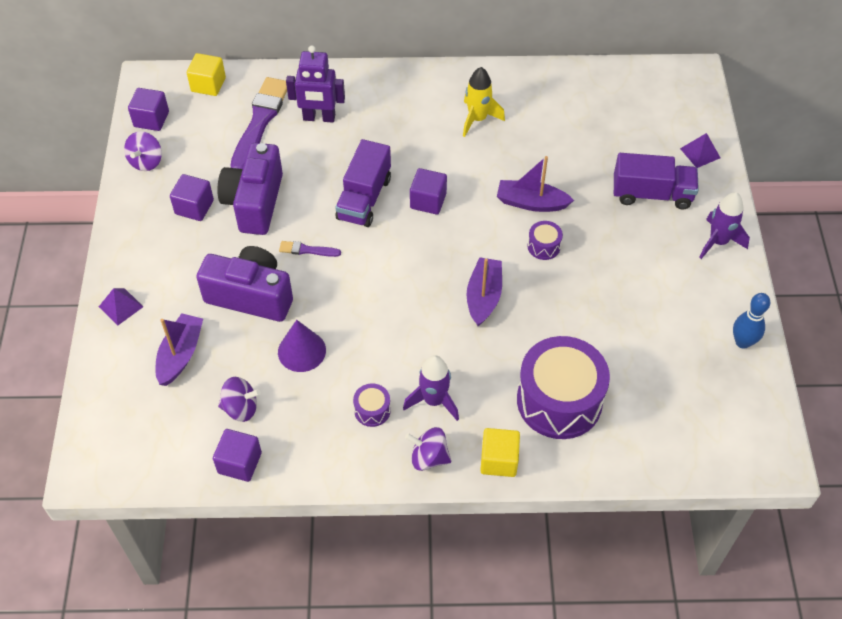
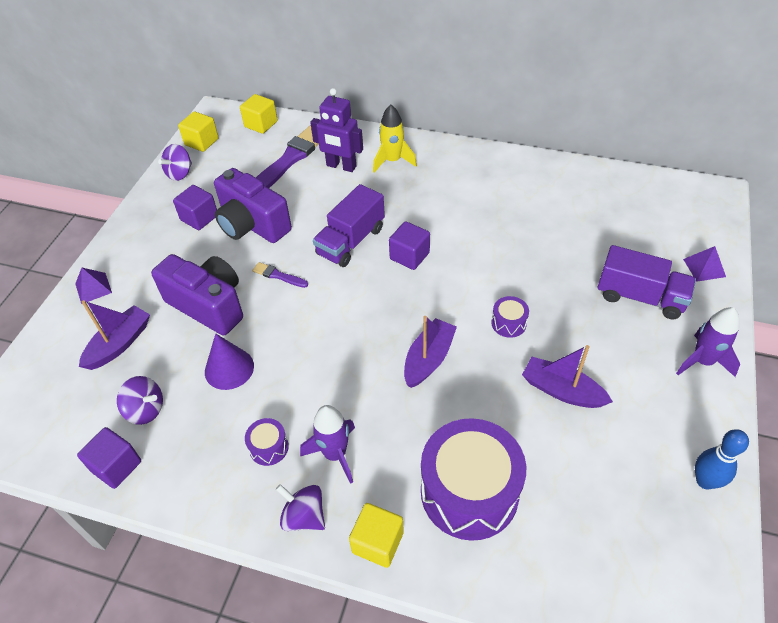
camera: 20 degrees right, 5 degrees down
(151, 119) = (201, 142): purple cube -> yellow cube
(254, 202) = (252, 225): purple camera -> purple camera turned 75 degrees counterclockwise
(477, 119) = (485, 194): yellow rocket -> yellow rocket (392, 161)
(531, 203) = (510, 279): purple boat -> purple boat (562, 390)

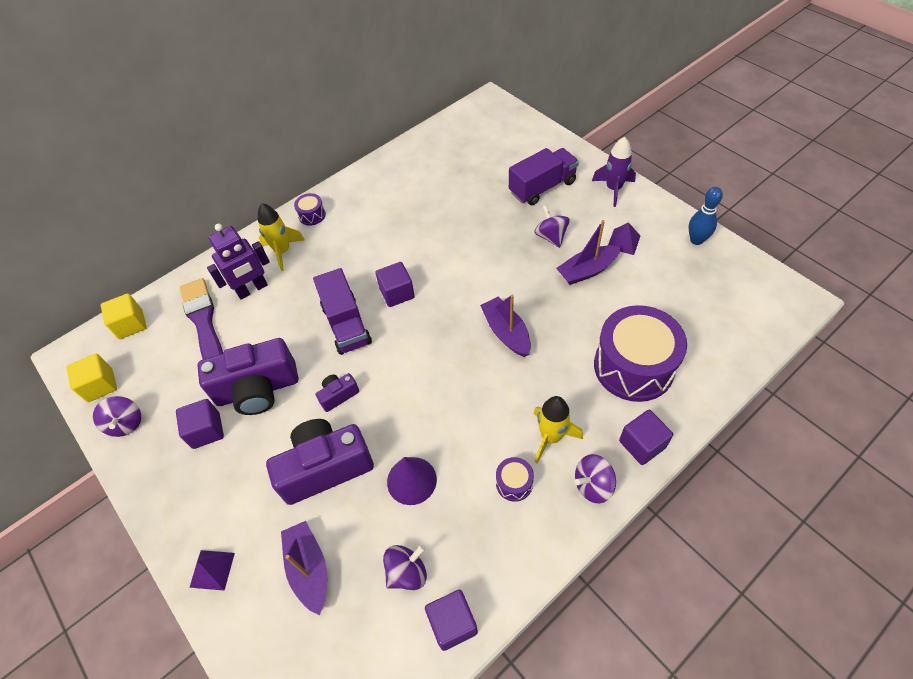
camera: 55 degrees left, 5 degrees up
(279, 276) = (338, 395): purple brush -> purple camera
(335, 454) = (551, 437): purple rocket -> yellow rocket
(377, 542) = (642, 444): yellow cube -> purple cube
(508, 323) = (510, 268): purple drum -> purple drum (312, 215)
(579, 337) = (551, 237): none -> purple spinning top
(704, 267) = (544, 144): purple pyramid -> purple pyramid (623, 241)

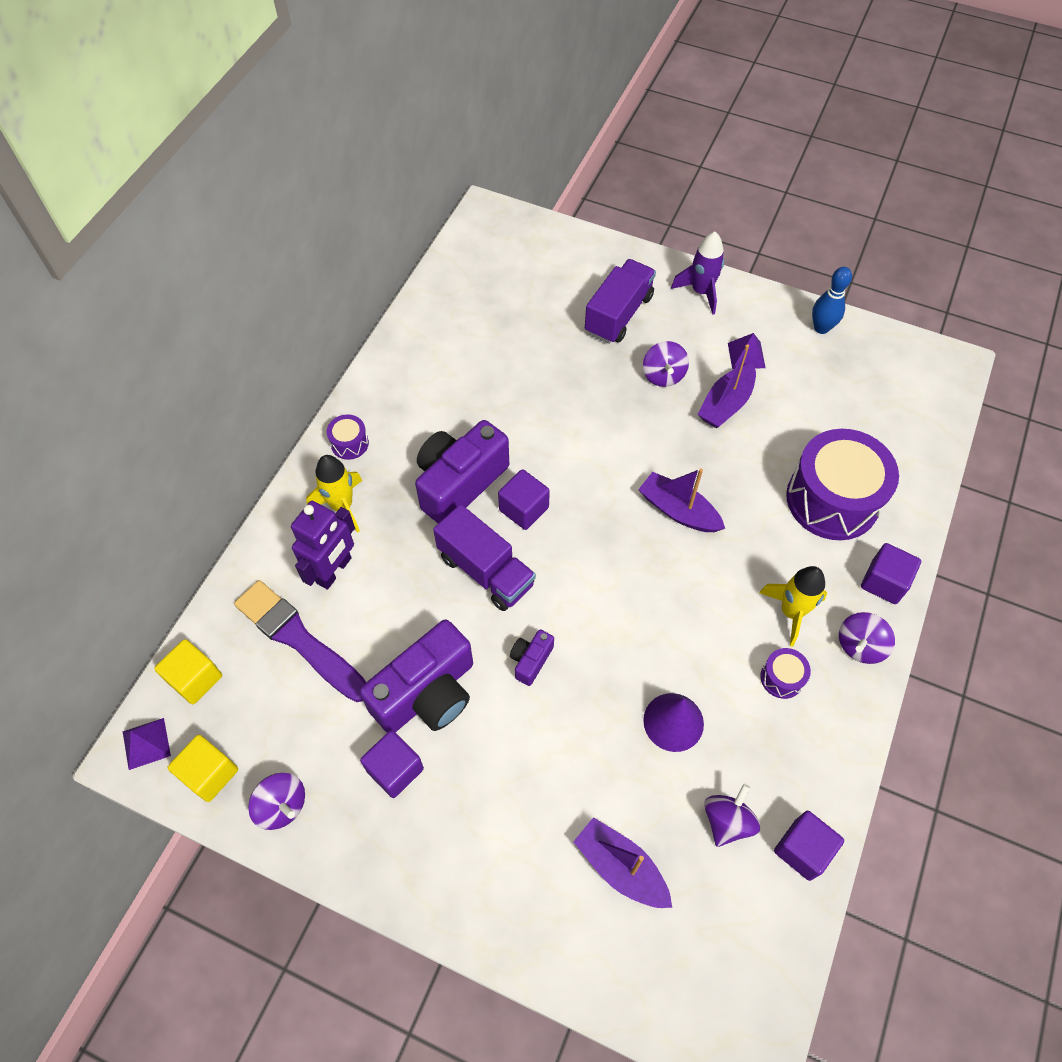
camera: 30 degrees left, 5 degrees up
(212, 570) = (511, 921): purple pyramid -> purple pyramid (146, 743)
(325, 468) = (569, 750): purple camera -> purple camera (459, 483)
(551, 237) = (663, 375): purple spinning top -> purple spinning top turned 135 degrees counterclockwise

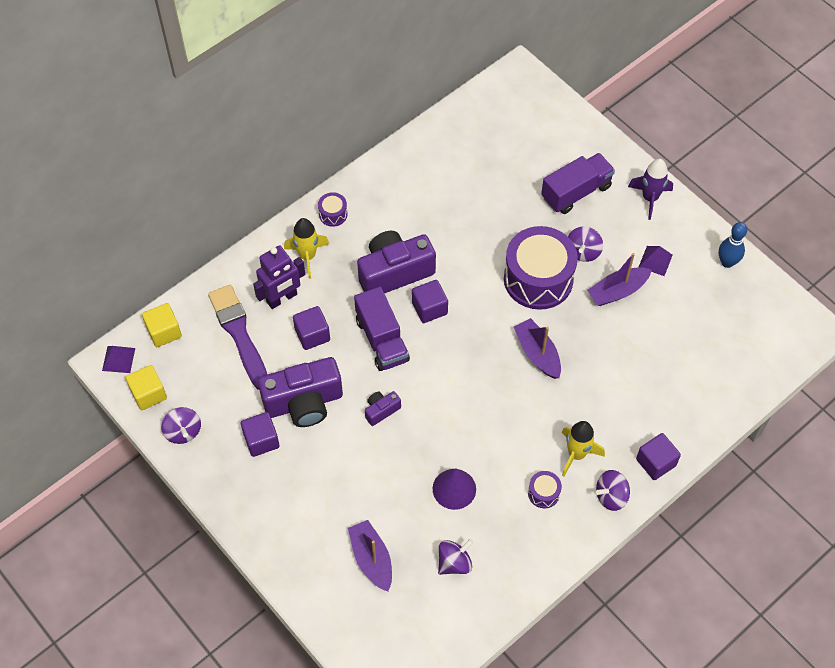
camera: 25 degrees right, 0 degrees up
(802, 849) = (493, 601): purple cube -> purple cube (312, 335)
(832, 499) = (654, 391): purple drum -> purple drum (538, 279)

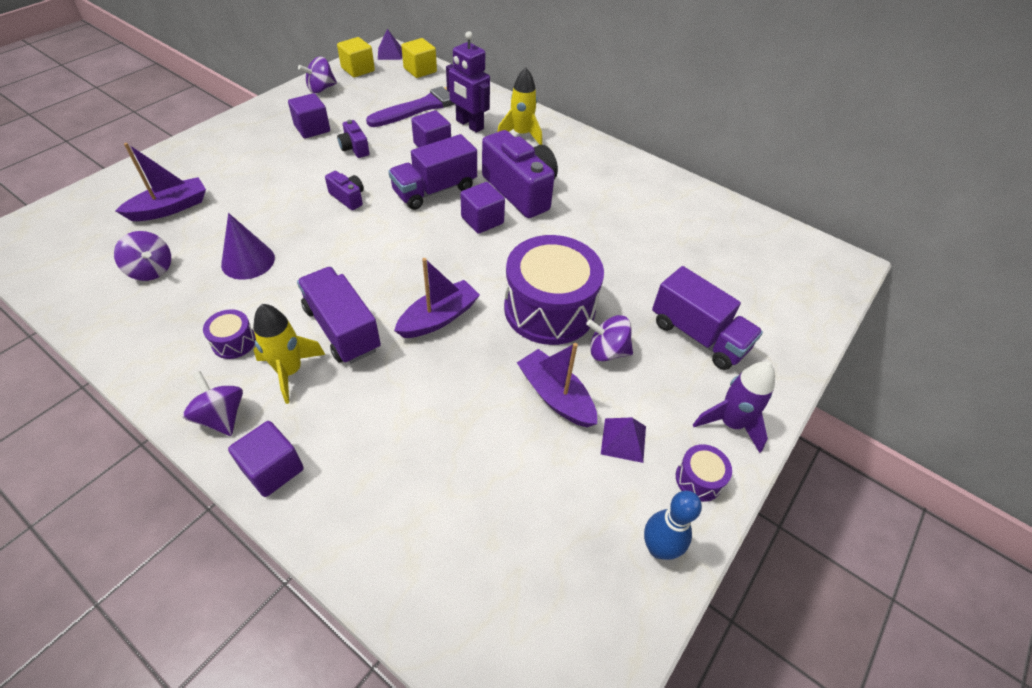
camera: 75 degrees right, 10 degrees down
(304, 402) = (354, 148): purple camera -> purple camera, size x0.46
(333, 214) = (576, 145): purple drum -> purple drum (698, 479)
(540, 419) = (342, 329): none -> purple truck

